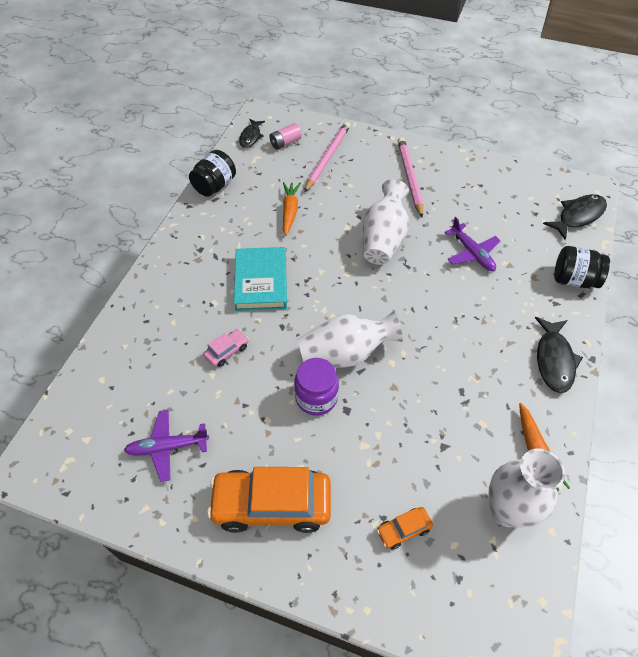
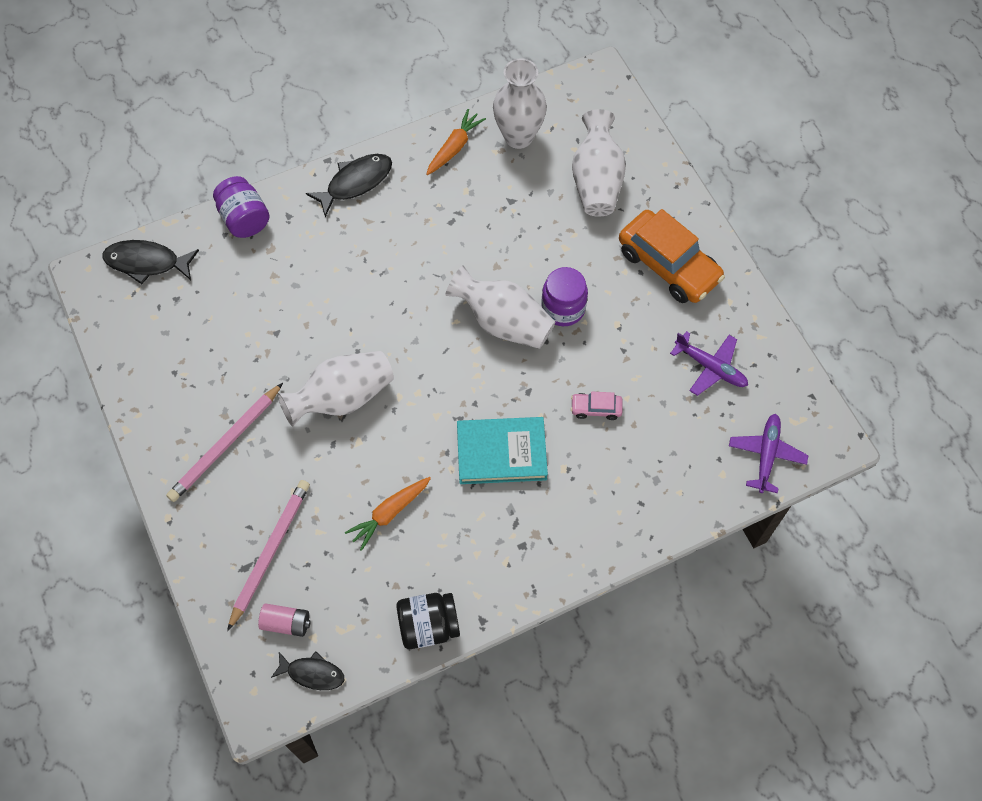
camera: 135 degrees left, 10 degrees up
(251, 137) = (312, 673): black fish -> black fish turned 45 degrees clockwise
(261, 282) = (501, 453): turquoise book -> turquoise book turned 45 degrees clockwise
(327, 158) = (270, 553): pink pencil -> pink pencil turned 135 degrees clockwise
(403, 530) = (596, 181): orange car -> white vase
(472, 253) = (287, 313): purple plane -> purple plane (766, 455)
(574, 279) = (244, 219): black jar -> purple jar

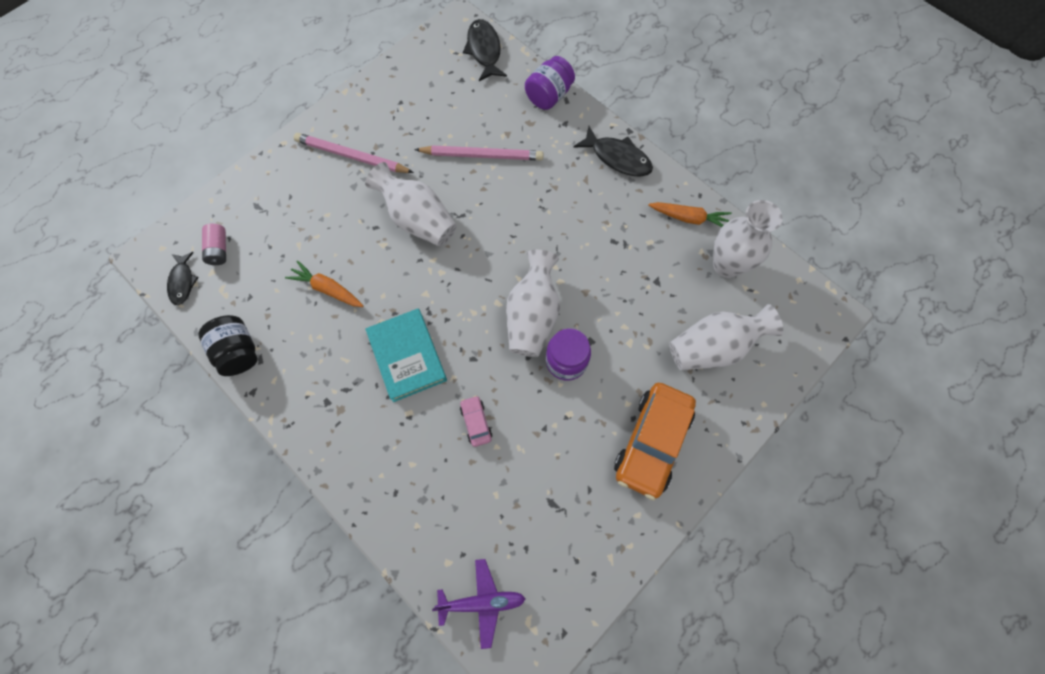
camera: 70 degrees right, 5 degrees up
(270, 553) = (272, 218): pink pencil -> pink pencil (481, 155)
(710, 367) = (557, 517): purple plane -> none

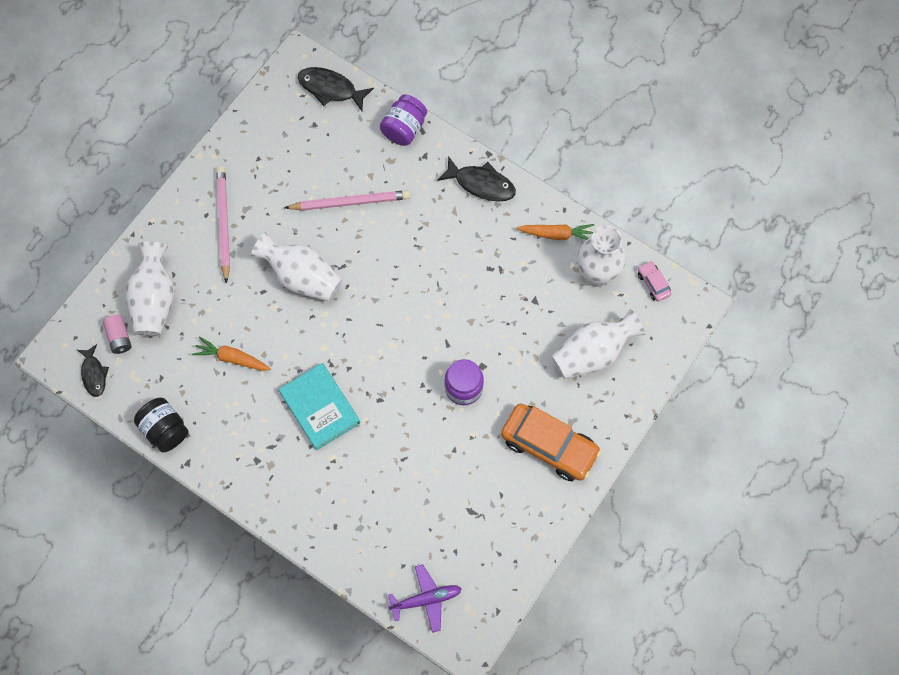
camera: 10 degrees left, 0 degrees up
(352, 156) = (224, 223): pink pencil -> pink pencil turned 75 degrees clockwise
(476, 422) = (393, 455): pink car -> pink car (653, 283)
(484, 51) = (331, 89): black fish -> black fish turned 45 degrees counterclockwise
(532, 316) = (426, 351): white vase -> white vase (155, 300)
(652, 442) = (549, 446): orange car -> orange car turned 75 degrees counterclockwise

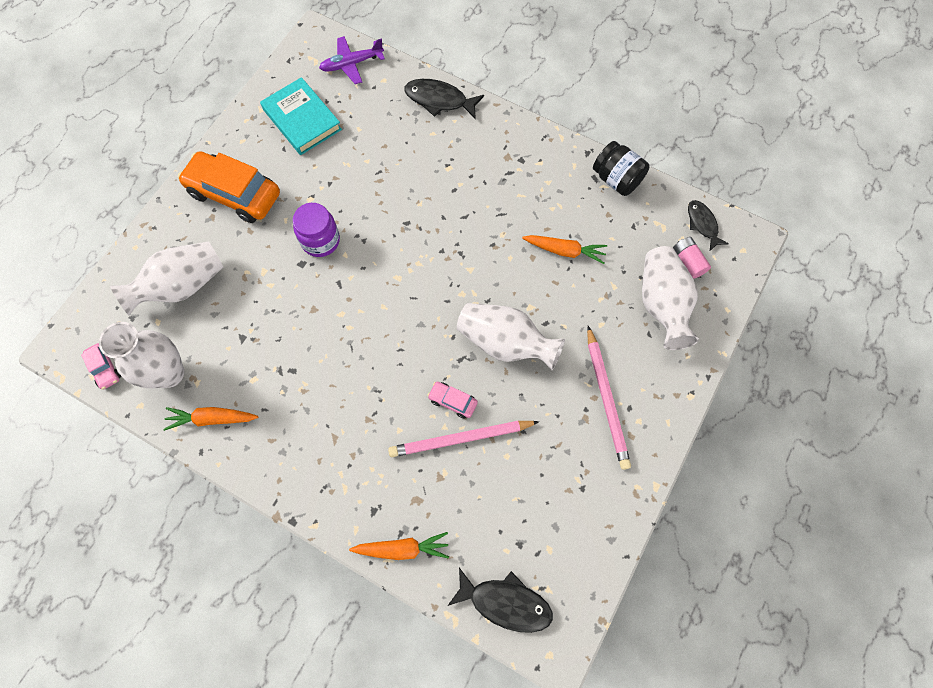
camera: 175 degrees right, 0 degrees up
(320, 408) = (466, 210): turquoise book -> turquoise book (302, 119)
(353, 232) = (452, 401): none -> pink car
(404, 129) = (402, 548): purple jar -> orange carrot
(481, 184) = (302, 477): black fish -> black fish (439, 100)

